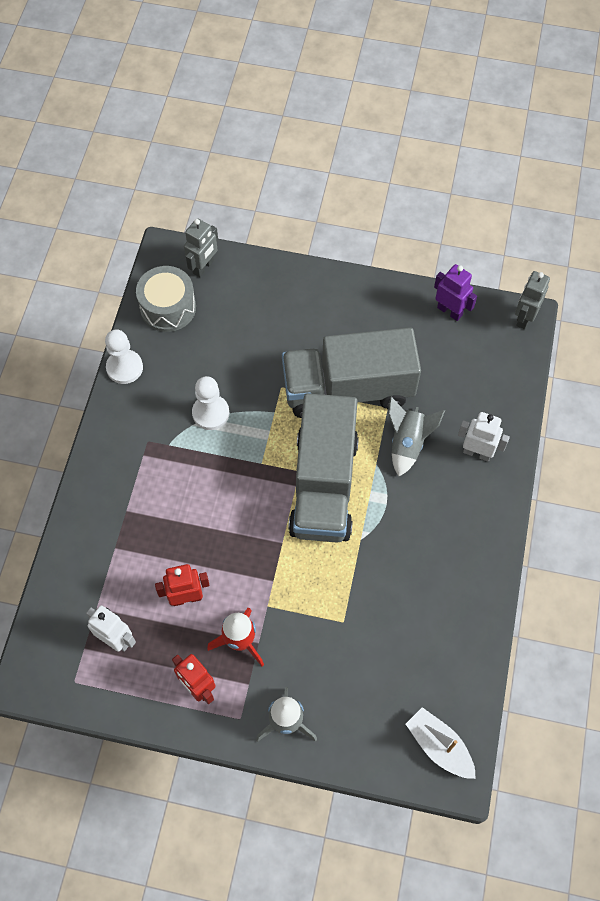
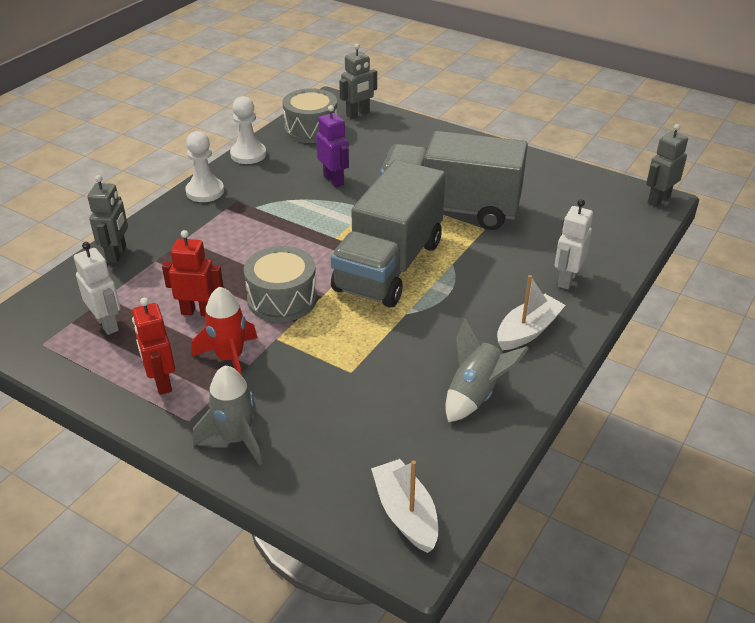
camera: 20 degrees right, 25 degrees down
(75, 551) = (117, 254): none -> grey robot
(210, 413) = (307, 196): white pawn -> white pawn (205, 191)
(250, 558) = (282, 299): none -> grey drum
(407, 443) = (493, 256): grey rocket -> grey rocket (475, 394)
(449, 311) = (580, 181): purple robot -> purple robot (334, 180)
(465, 526) = (528, 331): none -> white boat
(477, 453) = (567, 279): white robot -> white robot turned 105 degrees counterclockwise

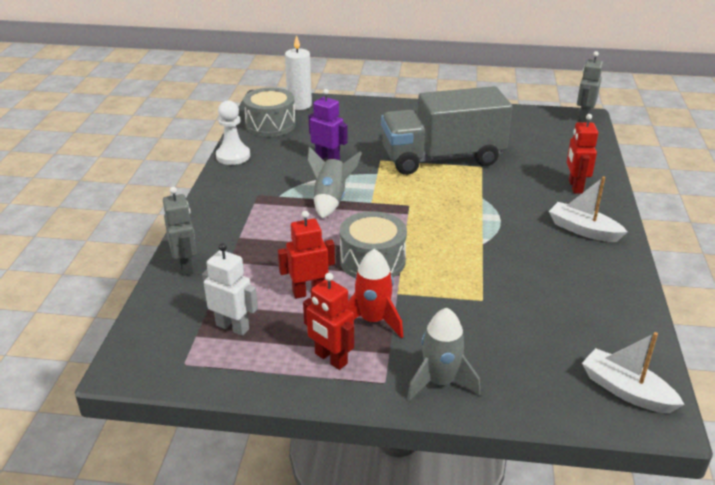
camera: 25 degrees left, 5 degrees down
(205, 191) = (221, 194): white pawn -> none
(358, 114) = (299, 105): grey robot -> white candle
(389, 266) = (435, 212): grey truck -> none
(475, 394) = (591, 286): grey rocket -> grey rocket (330, 200)
(528, 331) = (583, 230): white boat -> white boat turned 75 degrees counterclockwise
(567, 279) = (575, 187): white robot -> red robot

